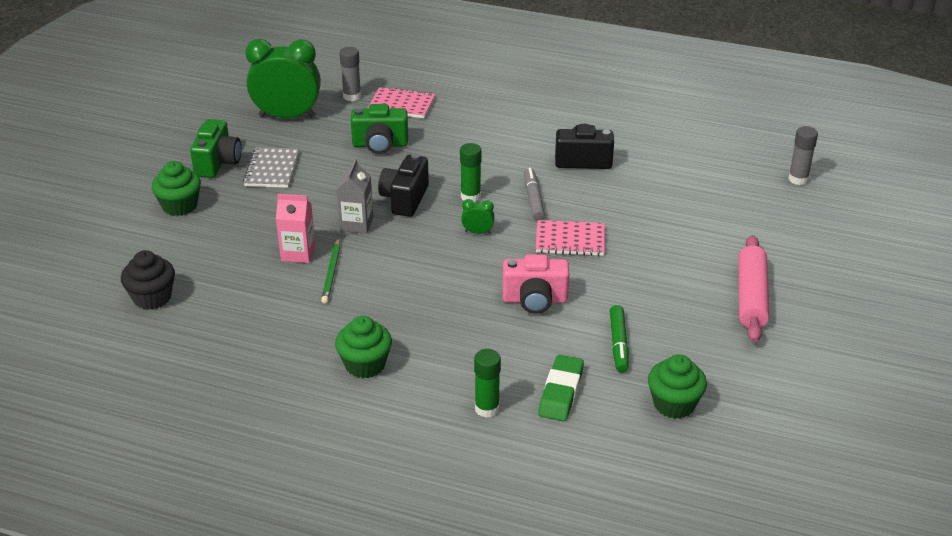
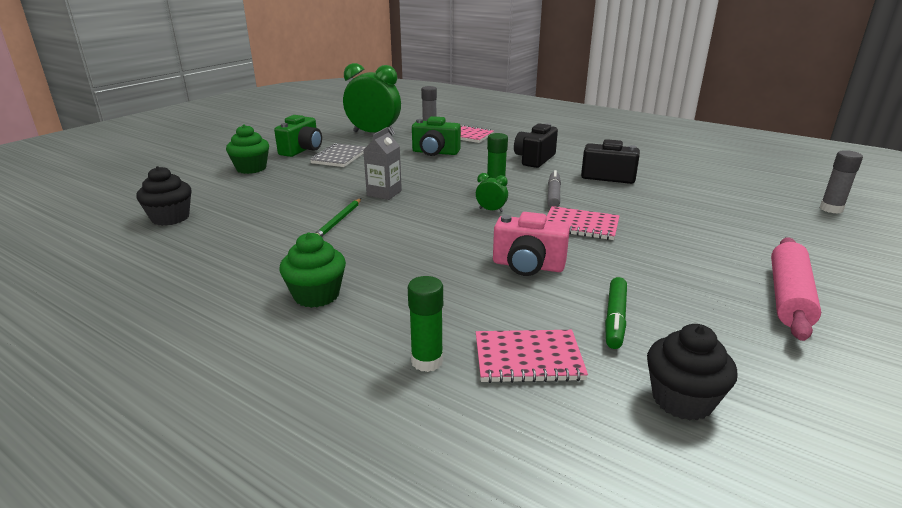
camera: 15 degrees right, 10 degrees down
(298, 253) = (320, 205): pink carton -> none
(405, 199) = (436, 183): black camera -> black camera (534, 159)
(561, 392) = (528, 358): green eraser -> pink notebook
(674, 404) = (682, 399): green cupcake -> black cupcake

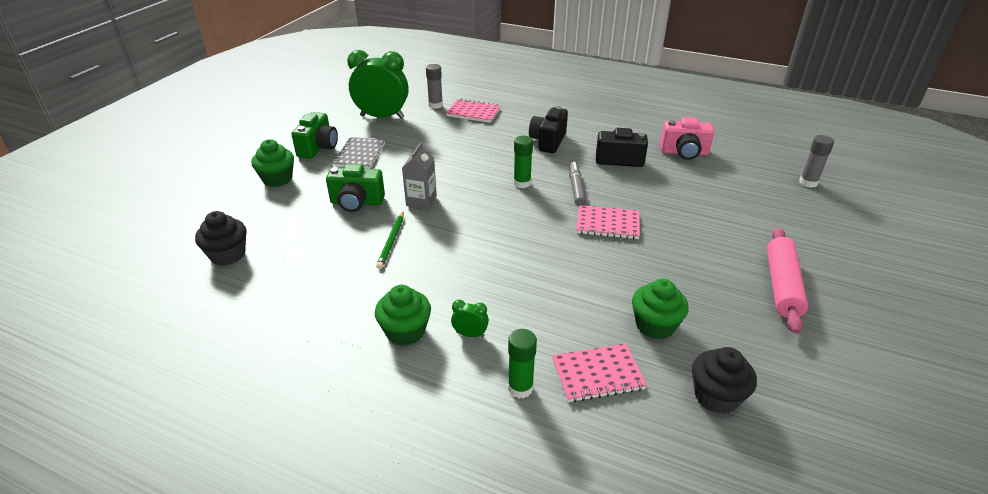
camera: 10 degrees left, 10 degrees up
(435, 152) = (452, 140): green camera -> green camera (357, 202)
(491, 210) = (525, 213): green clock -> green clock (470, 334)
(528, 266) = (574, 277): pink camera -> pink camera (684, 153)
(615, 318) = (655, 325): green marker -> green cupcake

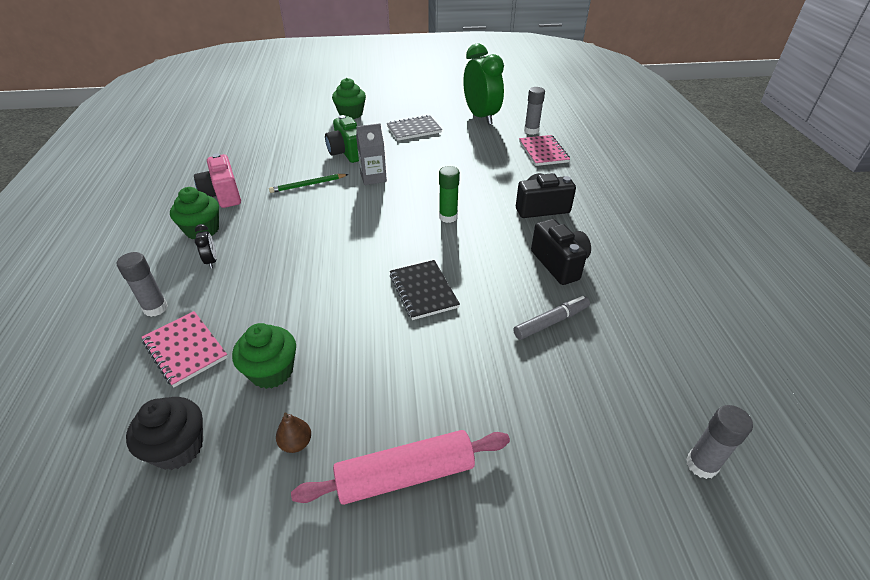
camera: 60 degrees right, 5 degrees up
(228, 255) = (252, 133): black cupcake -> none
(318, 148) = (406, 111): green camera -> none
(470, 334) = (211, 261): green clock -> black clock
(520, 388) = (155, 308): green glue stick -> grey glue stick
(576, 188) = (471, 251): grey marker -> grey marker (551, 322)
(607, 224) = (423, 291): pink notebook -> black notebook
(684, 153) = (634, 312): pink camera -> pink camera (223, 195)
(736, 329) = (296, 443): none -> brown pear

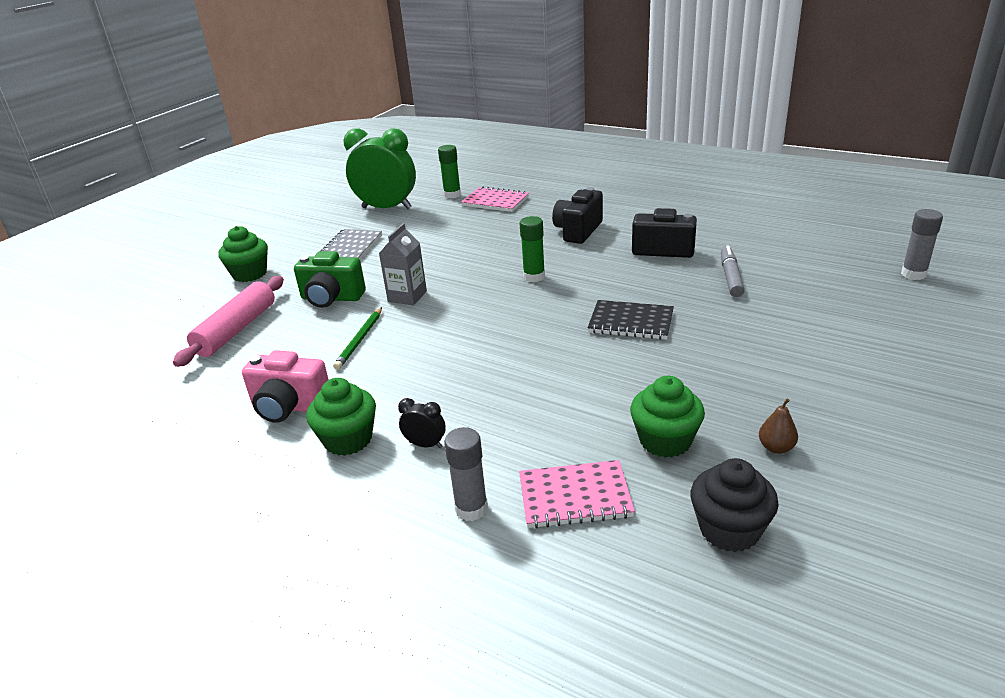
camera: 50 degrees left, 10 degrees down
(405, 475) = (851, 397): pink rolling pin -> pink rolling pin (236, 330)
(531, 131) = (452, 195): grey glue stick -> green glue stick

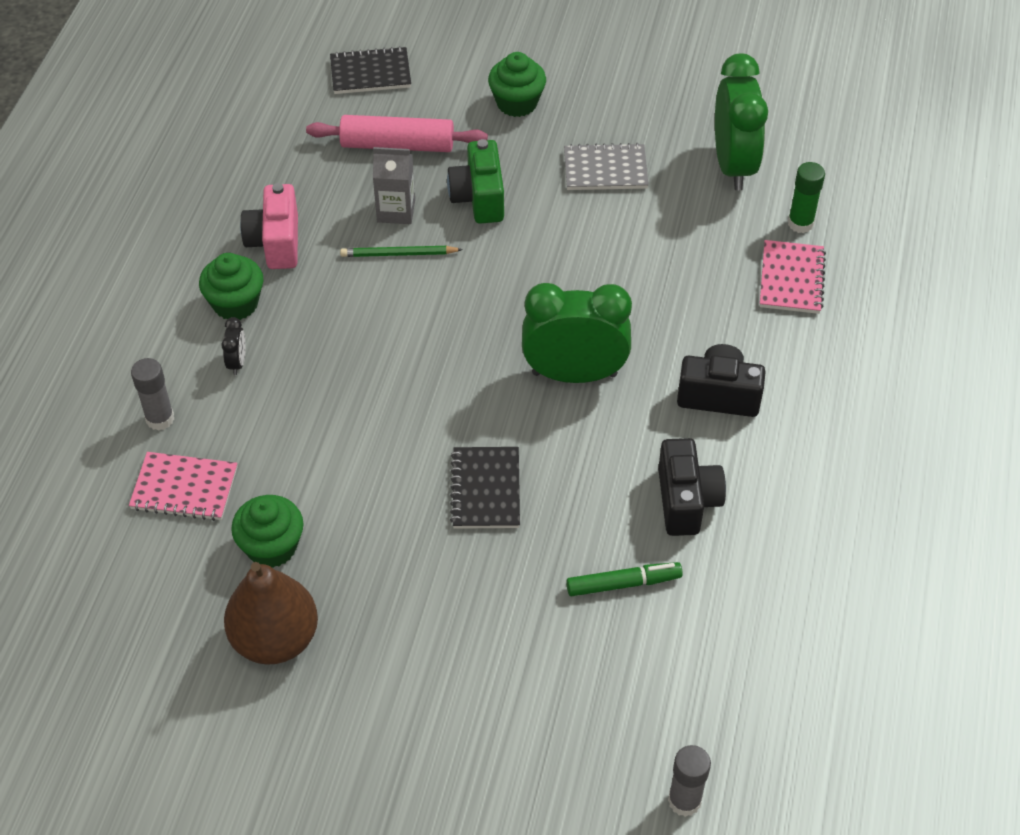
camera: 70 degrees right, 20 degrees up
(138, 336) = (370, 73): none -> black notebook
(407, 296) = (498, 264): grey carton -> grey carton (396, 211)
(534, 277) = (574, 374): green glue stick -> green clock
(575, 496) = (184, 488): pink notebook -> pink notebook turned 60 degrees counterclockwise
(729, 530) = (159, 605): black cupcake -> none
(730, 277) = (623, 584): grey marker -> green marker
(776, 448) = (275, 639): brown pear -> brown pear, size x2.47

